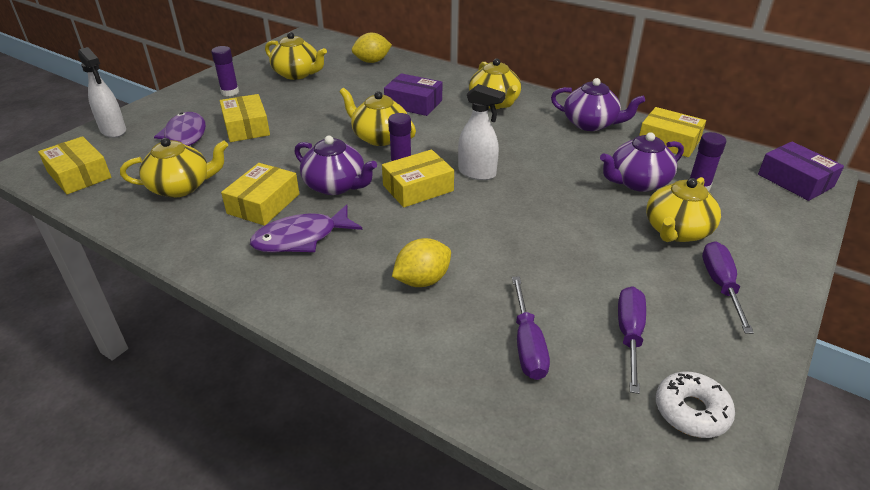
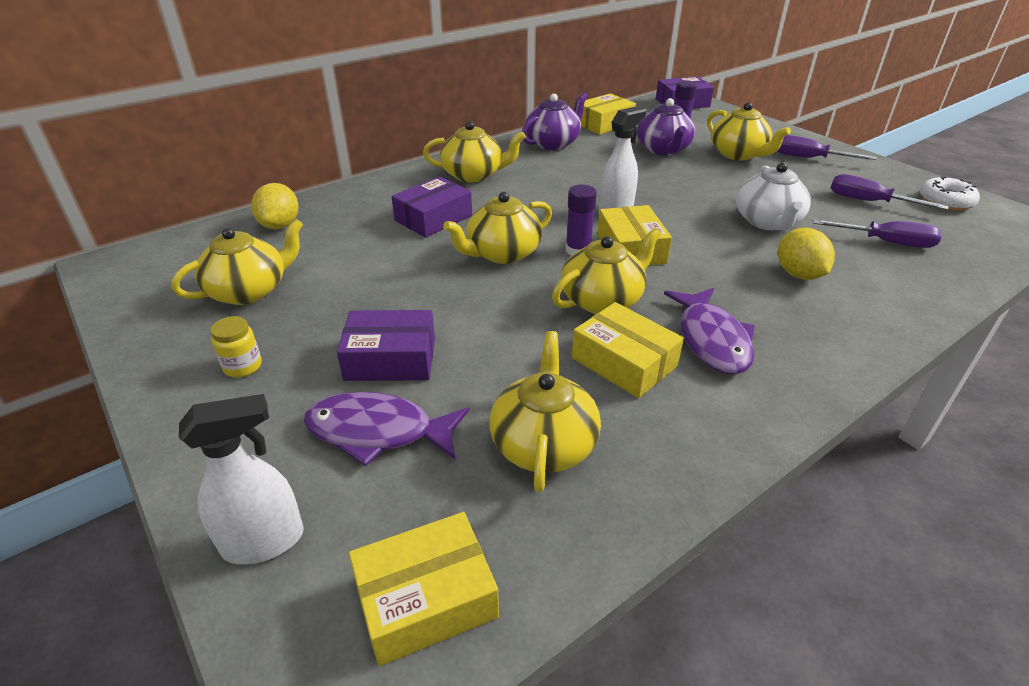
camera: 70 degrees left, 0 degrees up
(230, 92) = (243, 366): purple glue stick -> yellow jar
(246, 127) = (390, 358): yellow box -> purple box
(335, 185) = (602, 300): purple teapot -> yellow teapot
(518, 258) = (767, 222): none -> white teapot

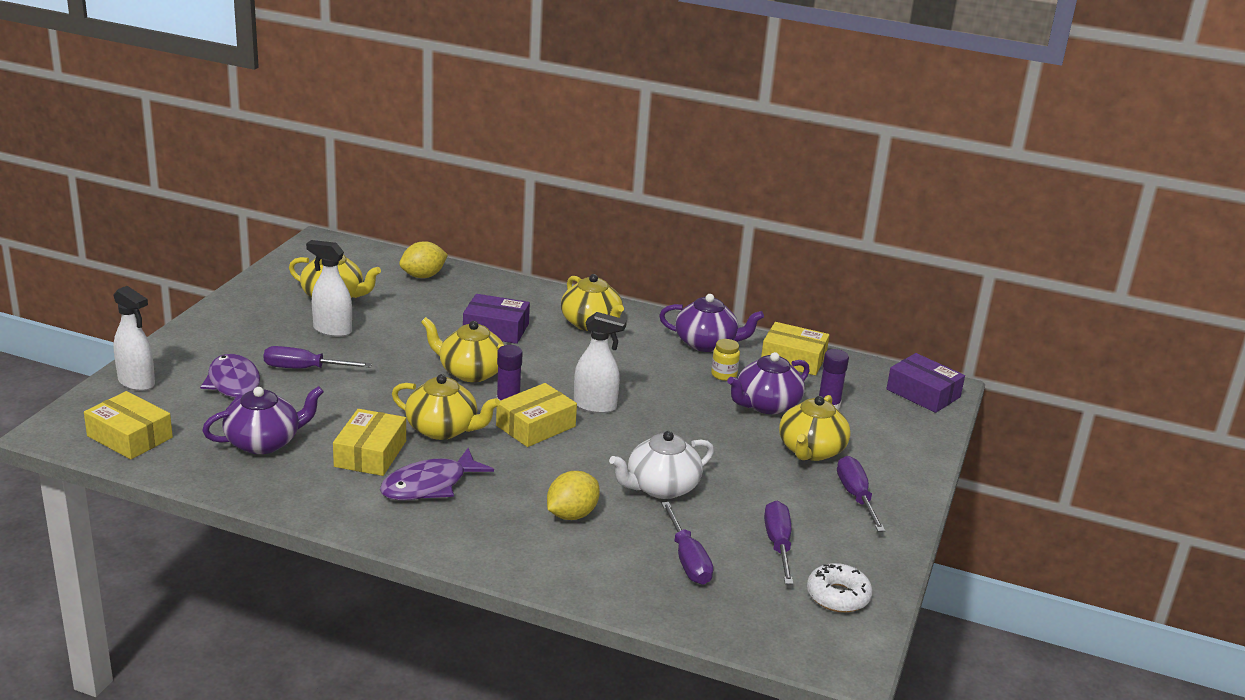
camera: 55 degrees right, 10 degrees down
(243, 366) = (258, 325): yellow jar -> yellow jar (724, 375)
(323, 313) = (332, 330): none -> white spray bottle
(390, 358) = (304, 369): purple box -> purple screwdriver
(544, 443) = (264, 442): yellow teapot -> purple teapot

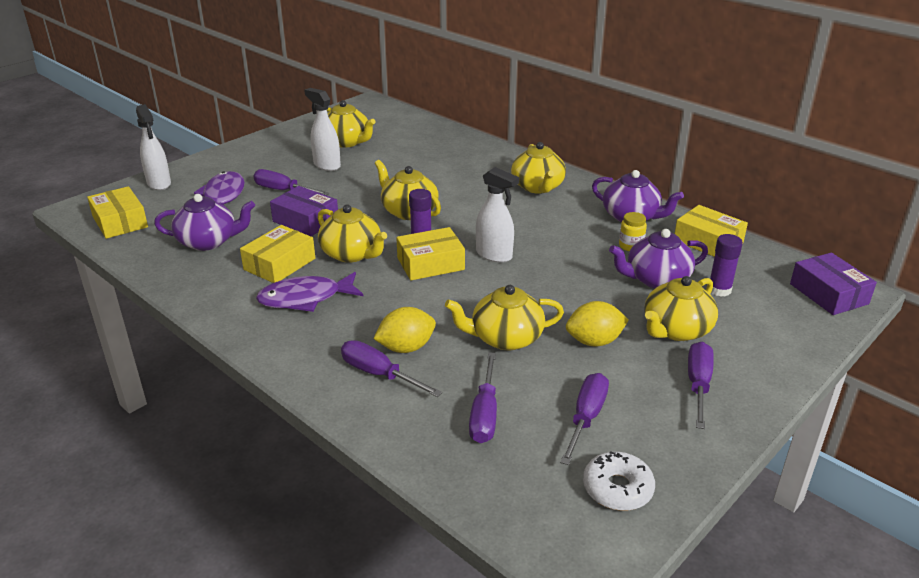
camera: 25 degrees right, 5 degrees up
(423, 276) = (426, 134): yellow lemon -> yellow lemon (594, 341)
(496, 329) = (454, 181): purple box -> purple box (305, 220)
(563, 545) = (379, 374): none -> purple screwdriver
(661, 487) = (505, 338): white teapot -> yellow teapot

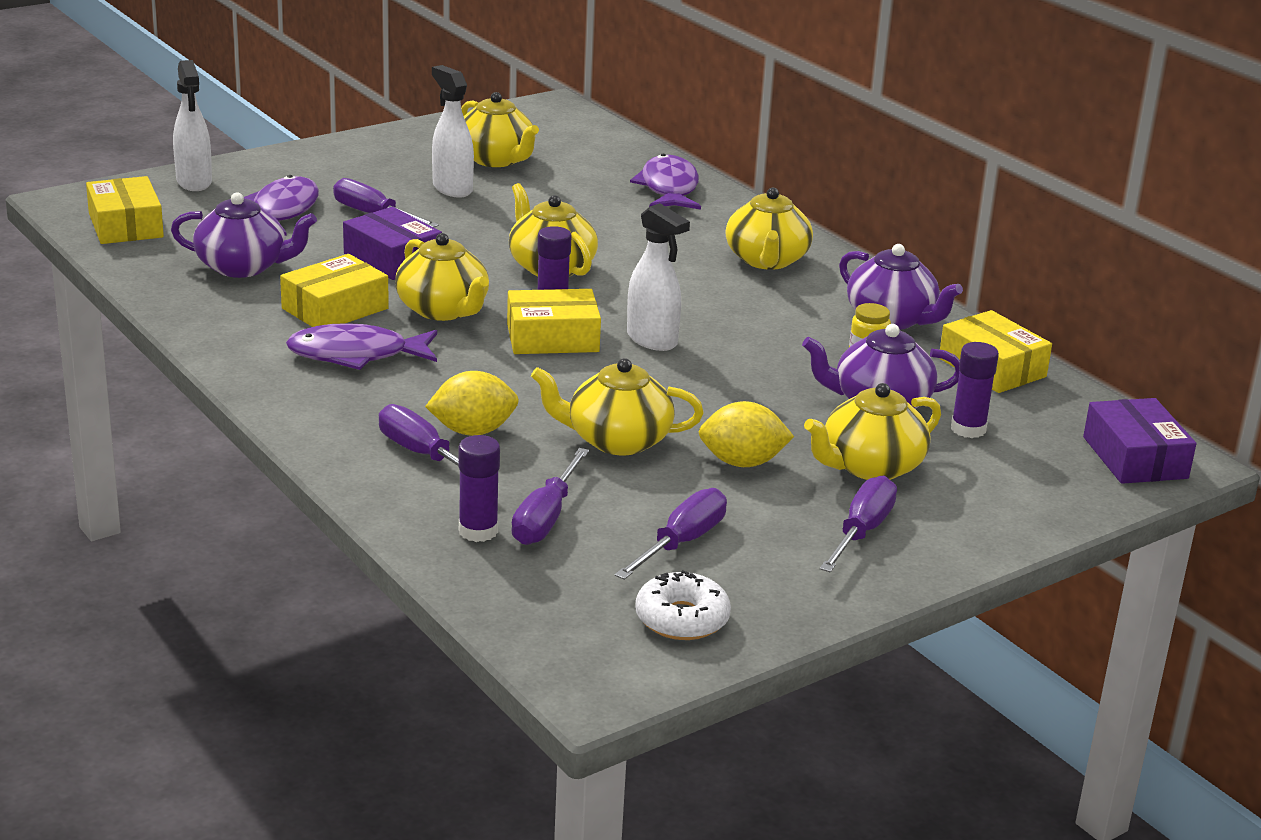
camera: 10 degrees right, 5 degrees down
(442, 435) = (478, 531): none -> purple glue stick
(458, 147) = (669, 188): none -> purple fish

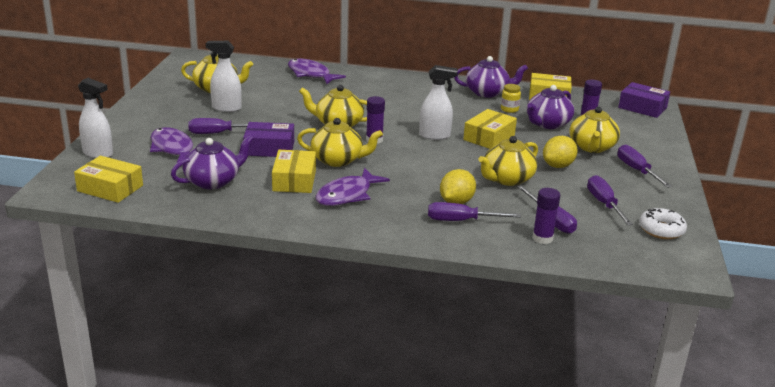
camera: 45 degrees left, 0 degrees up
(552, 338) = (401, 151): yellow box -> yellow box (489, 137)
(767, 260) = (404, 88): yellow teapot -> none

